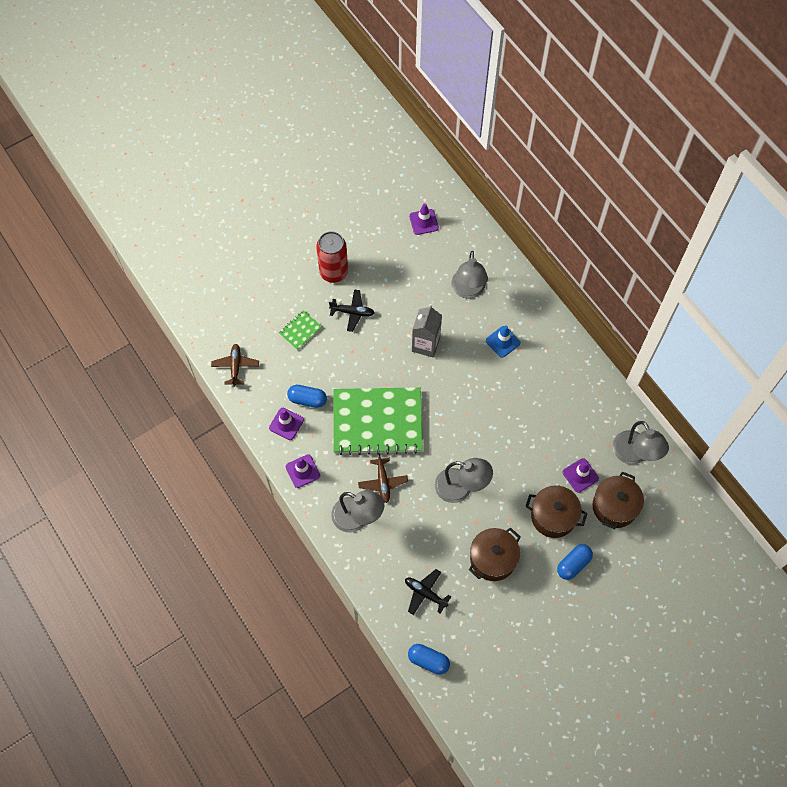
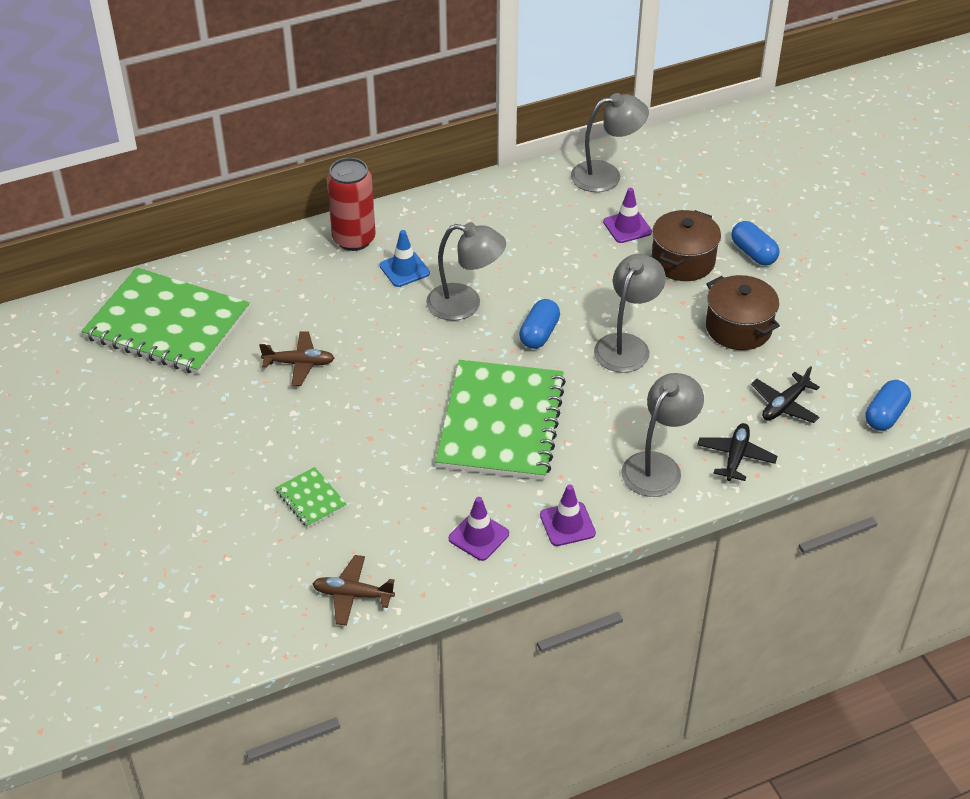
camera: 80 degrees left, 20 degrees down
(307, 399) = (441, 504): blue capsule -> blue capsule (539, 334)
(333, 272) = (216, 443): red can -> red can (354, 239)
(352, 312) = (299, 428): black plane -> black plane (735, 457)
(383, 482) = (603, 429): brown plane -> brown plane (299, 363)
(424, 222) = (167, 324): purple traffic cone -> green notebook
(425, 344) = (384, 351): grey carton -> none
(468, 290) = (307, 293): grey lamp -> grey lamp (465, 304)
(614, 507) = (677, 204): brown pot -> none

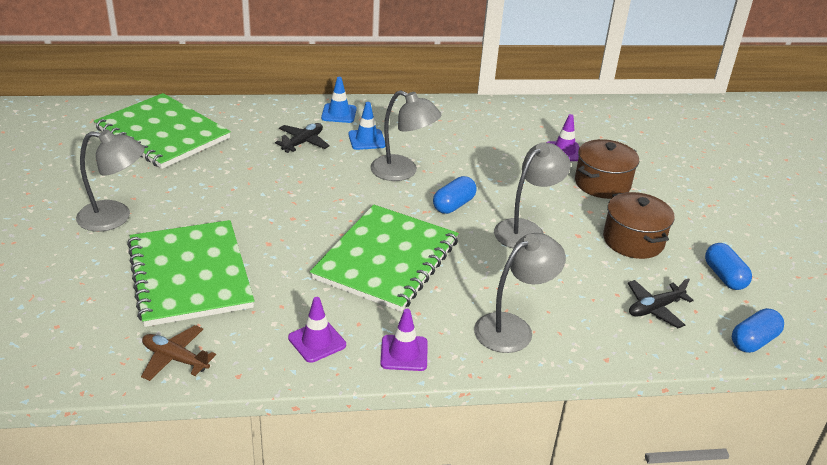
camera: 15 degrees right, 10 degrees down
(299, 363) = (245, 180): brown plane -> none
(311, 499) = (190, 275): green notebook -> green notebook, size x2.42
(354, 239) = (339, 113): red can -> blue traffic cone
(606, 175) = (562, 116): grey lamp -> grey lamp (115, 217)
(735, 457) = (591, 339): black plane -> black plane (303, 142)
(753, 253) = (667, 192): blue capsule -> blue capsule (724, 276)

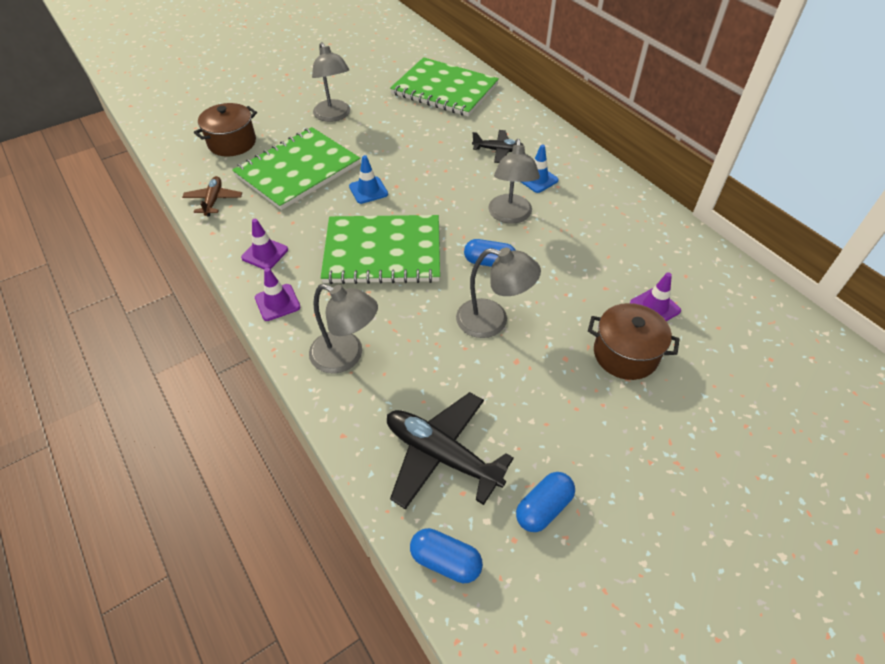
camera: 65 degrees right, 15 degrees up
(162, 133) = (444, 89): green notebook -> green notebook turned 75 degrees counterclockwise
(339, 113) = (560, 150): blue traffic cone -> blue traffic cone (368, 190)
(633, 241) = (543, 408): brown pot -> brown pot (232, 143)
(655, 309) = (441, 455): black plane -> black plane, size x1.74

